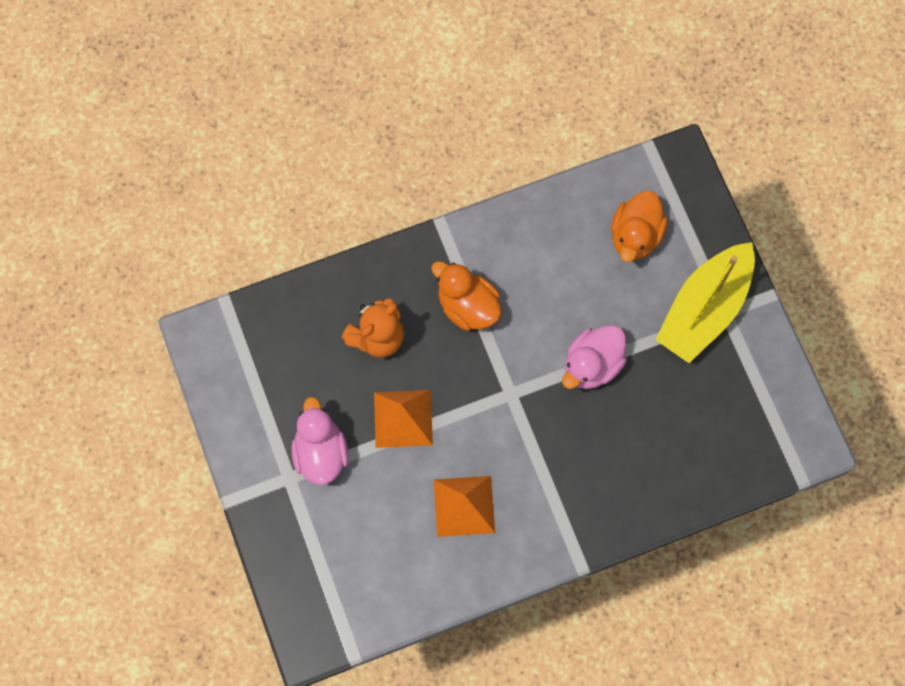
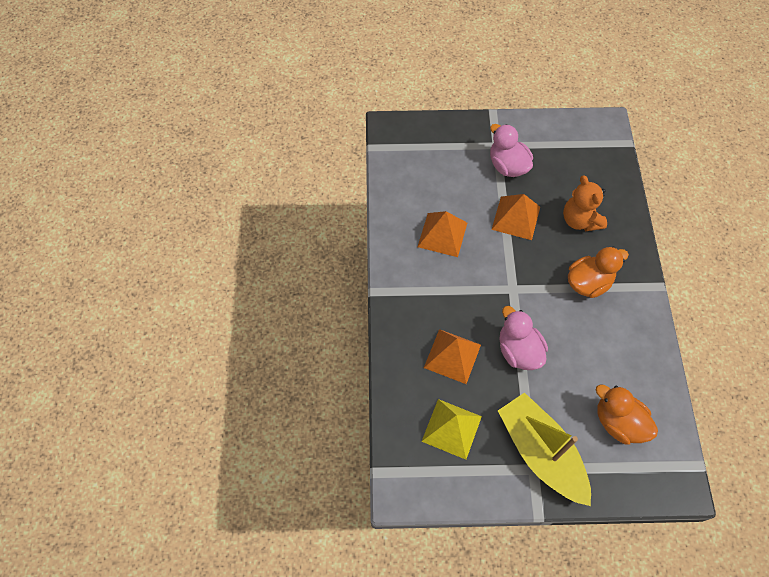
camera: 110 degrees right, 10 degrees down
(321, 452) = (507, 166): pink duck -> pink duck turned 135 degrees counterclockwise
(629, 439) = (452, 356): none -> orange pyramid
(718, 413) = (451, 428): none -> yellow pyramid

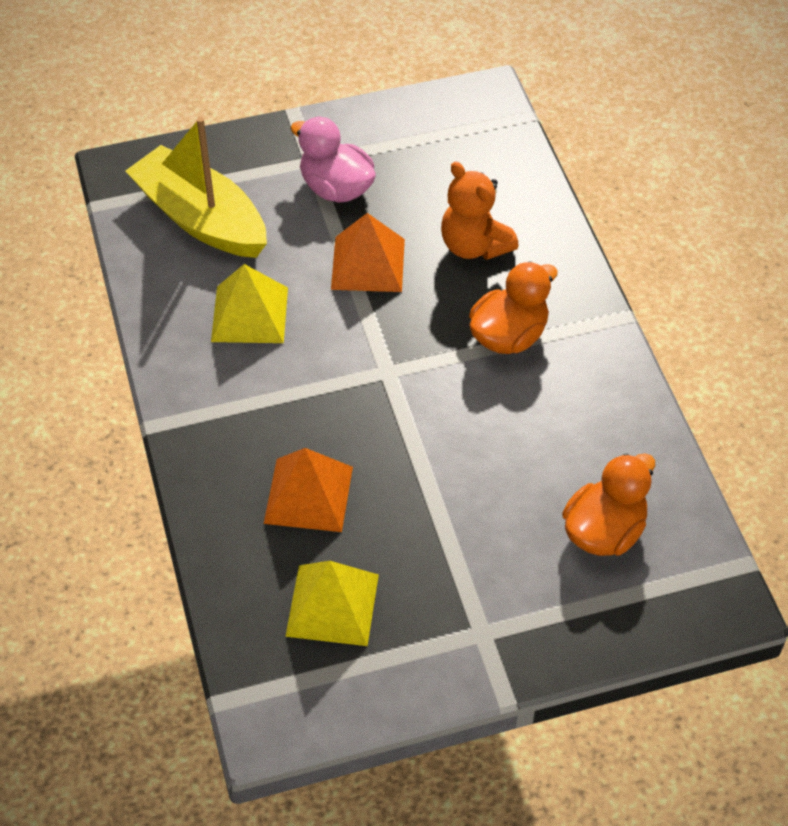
camera: 15 degrees left, 10 degrees down
(442, 234) = (249, 314): orange pyramid -> yellow pyramid
(518, 350) = (417, 462): pink duck -> none
(541, 452) = (489, 606): yellow boat -> yellow boat (201, 219)
(618, 422) = (604, 531): orange duck -> orange duck turned 105 degrees clockwise

